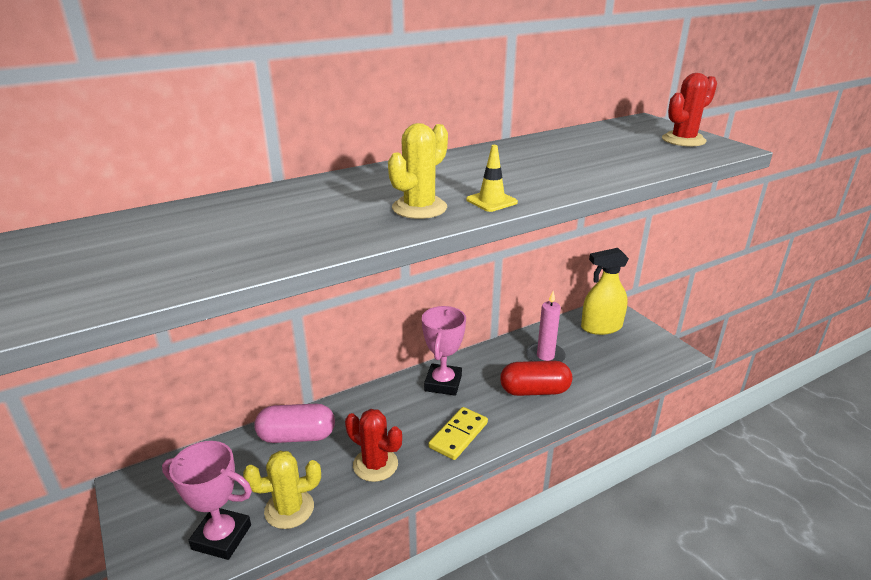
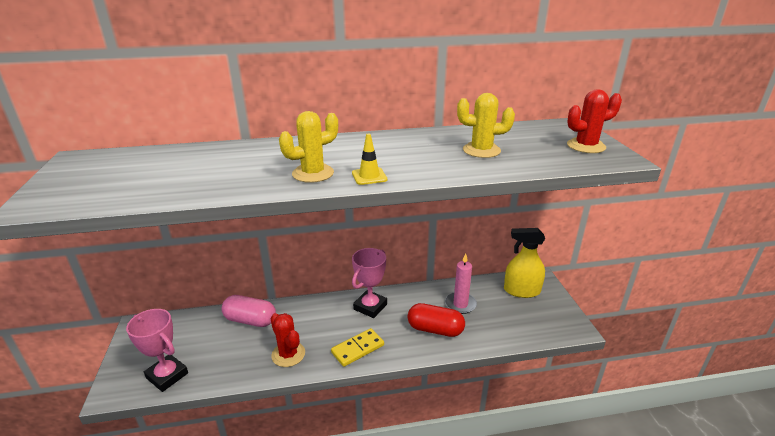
camera: 20 degrees right, 0 degrees up
(289, 509) = (216, 369): yellow cactus -> yellow cactus (481, 150)

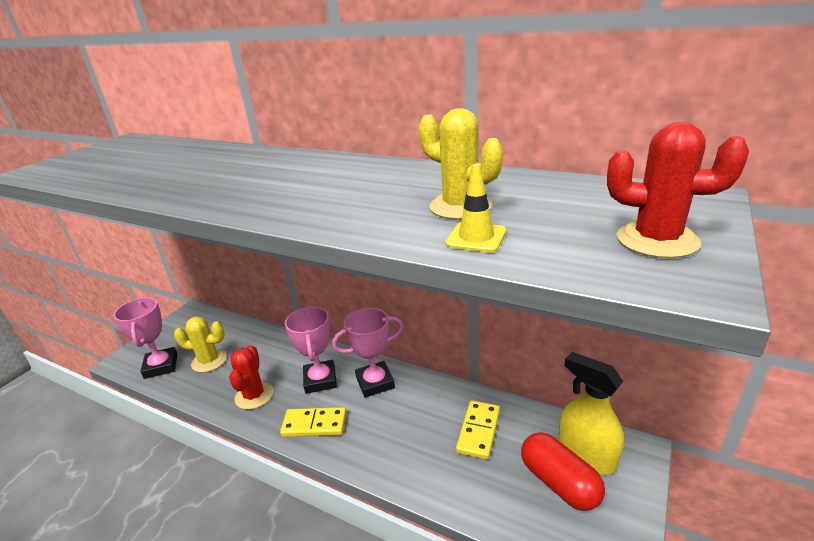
camera: 40 degrees right, 0 degrees up
(250, 320) = (263, 345): pink capsule -> none
(313, 173) = (230, 190): yellow cactus -> yellow cactus (209, 361)
(329, 322) = (320, 380): none -> pink trophy
(369, 176) = (268, 207): yellow traffic cone -> yellow traffic cone (476, 237)
(435, 329) = (414, 447): red capsule -> red capsule (559, 483)
(460, 304) = (478, 431): pink candle -> yellow domino

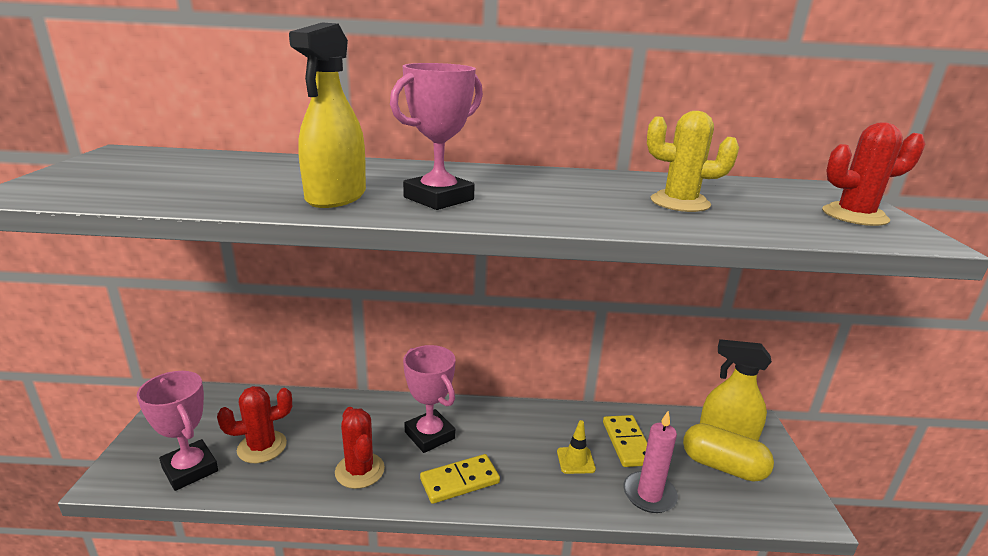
camera: 30 degrees left, 5 degrees down
(183, 183) = (336, 197): none -> yellow spray bottle
(209, 361) = (262, 447): yellow cactus -> red cactus
(375, 382) = (493, 424): pink trophy -> pink trophy (438, 198)
(461, 486) = (649, 494): none -> pink candle
(476, 237) = (734, 223): yellow traffic cone -> yellow traffic cone (575, 460)
(559, 483) = (722, 466): red capsule -> yellow capsule

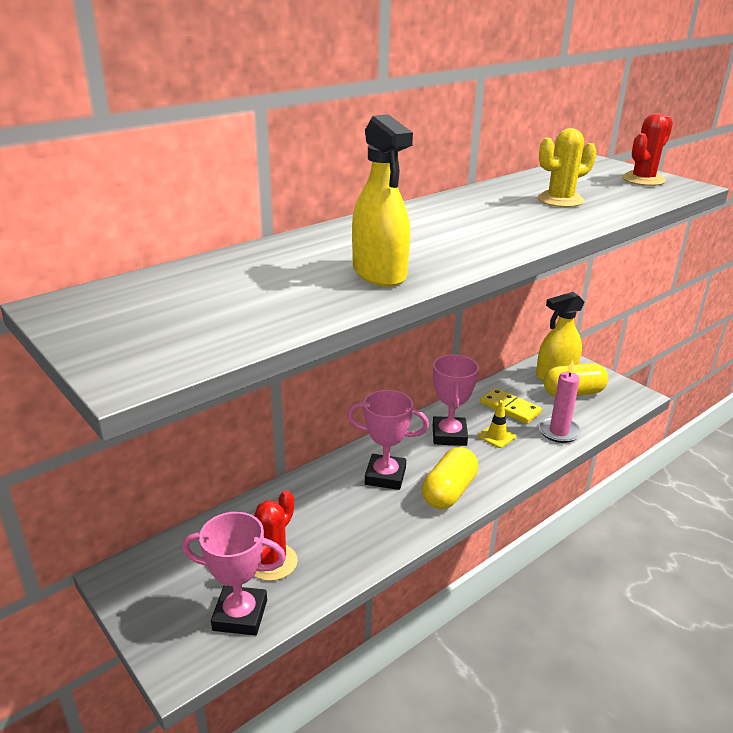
camera: 40 degrees left, 5 degrees up
(360, 470) = (374, 528): red cactus -> none
(438, 198) = (441, 248): pink trophy -> pink trophy (449, 435)
(459, 481) = (449, 491): yellow domino -> yellow capsule

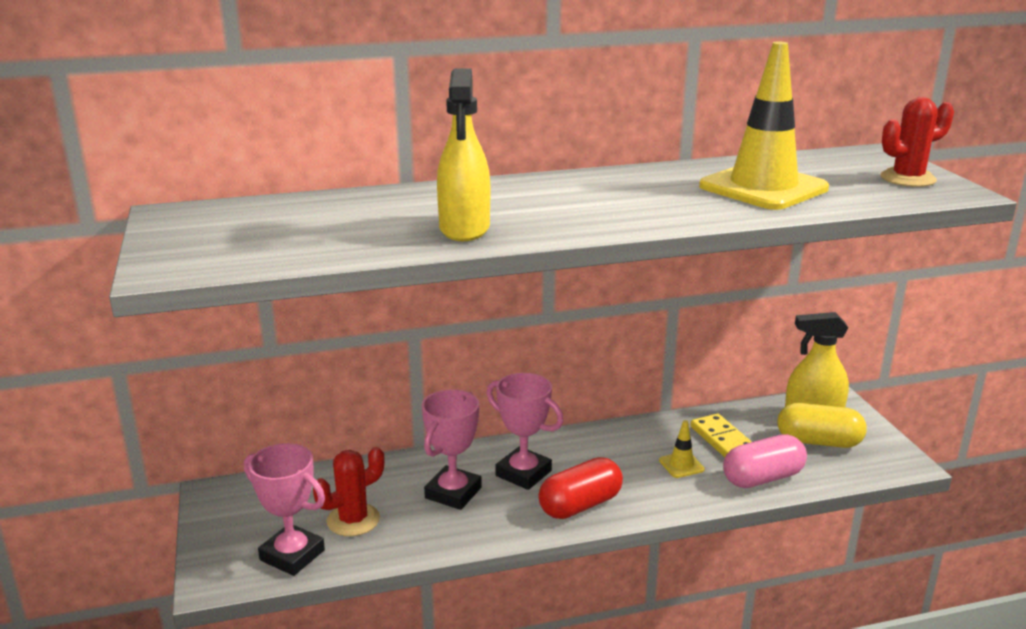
camera: 25 degrees right, 5 degrees down
(449, 435) = (626, 451): pink trophy -> pink trophy (453, 493)
(449, 491) = (580, 505): yellow capsule -> red capsule
(559, 432) = (762, 478): pink candle -> pink capsule
(560, 200) = (763, 187): yellow cactus -> yellow traffic cone

